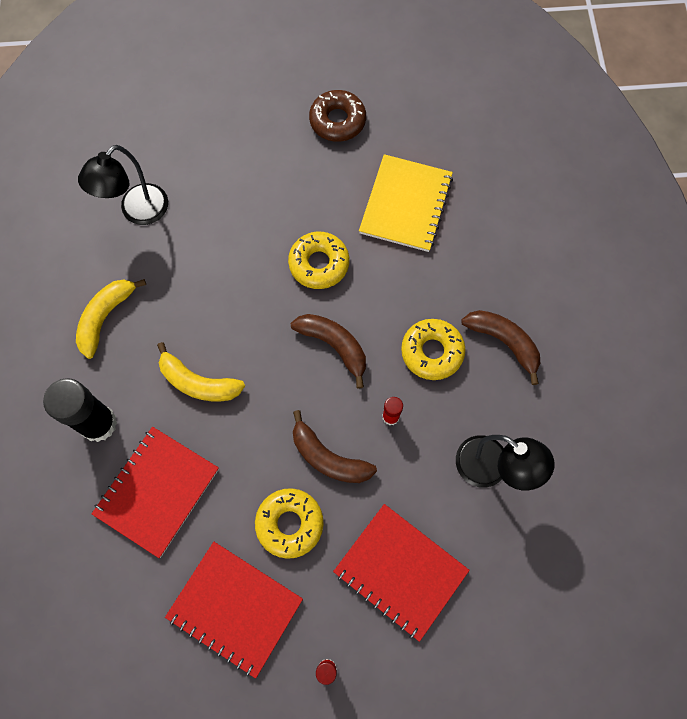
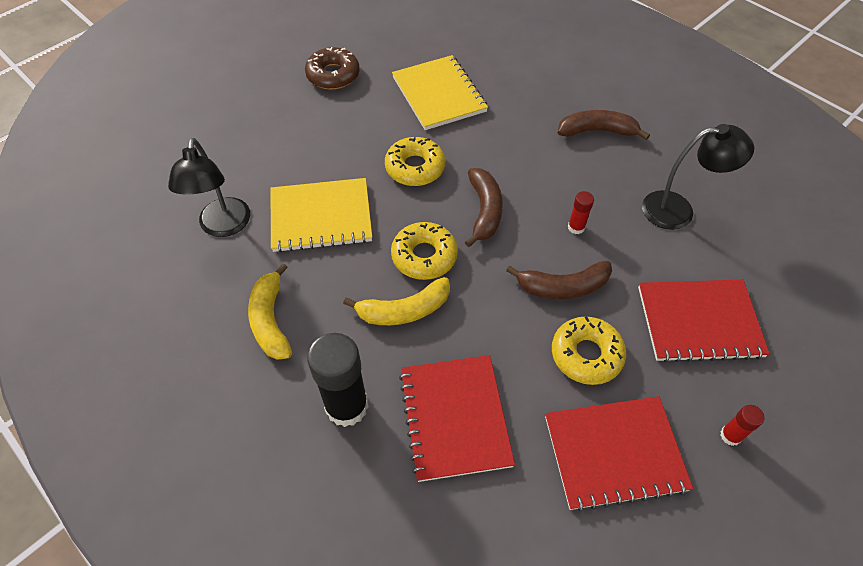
camera: 40 degrees left, 15 degrees down
(210, 256) = (321, 217): none -> yellow notebook
(334, 346) = (484, 211): brown banana -> brown banana turned 90 degrees clockwise
(432, 352) = (557, 168): yellow donut -> yellow donut (424, 256)

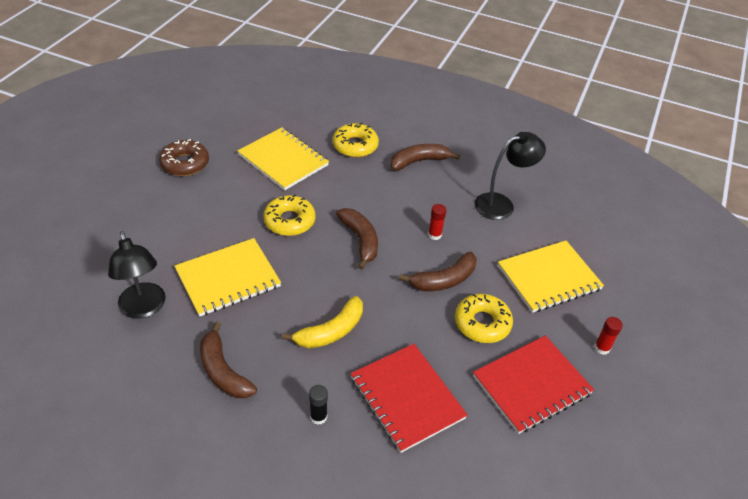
camera: 25 degrees left, 10 degrees down
(271, 320) = (223, 371): yellow banana -> brown banana
(346, 406) = (318, 416): black glue stick -> black glue stick, size x0.47
(424, 256) = (328, 286): yellow donut -> yellow donut (355, 146)
(699, 322) = (549, 278): red notebook -> yellow notebook

